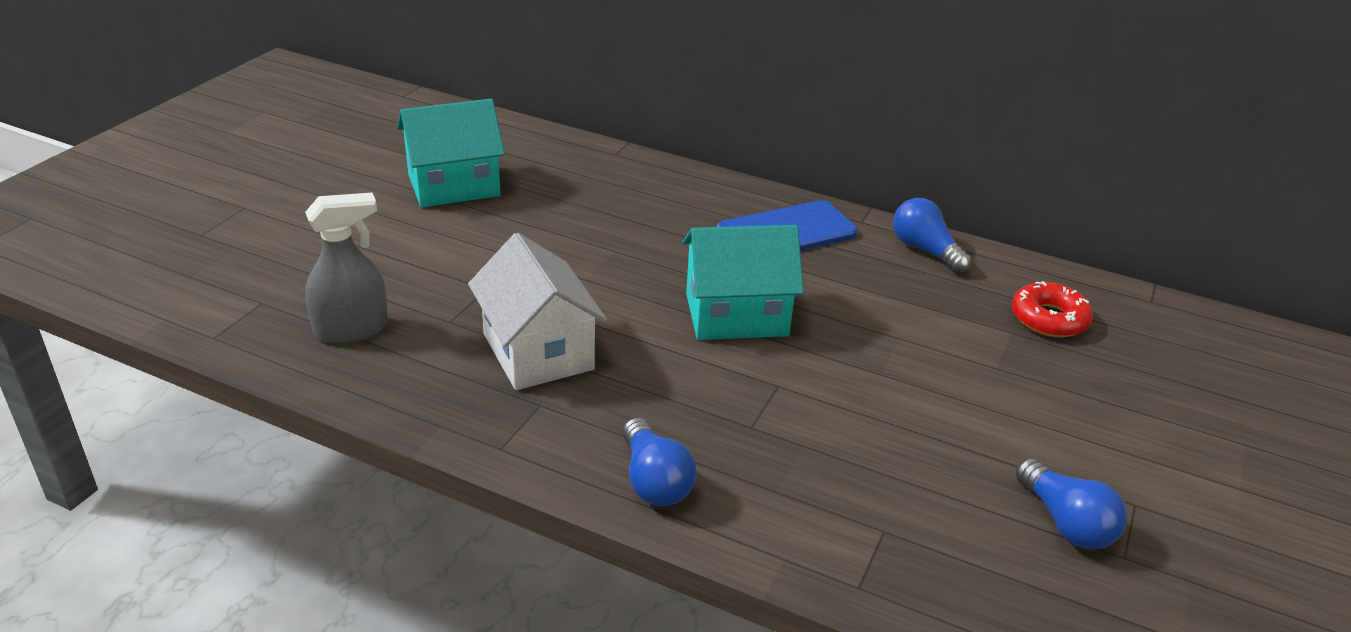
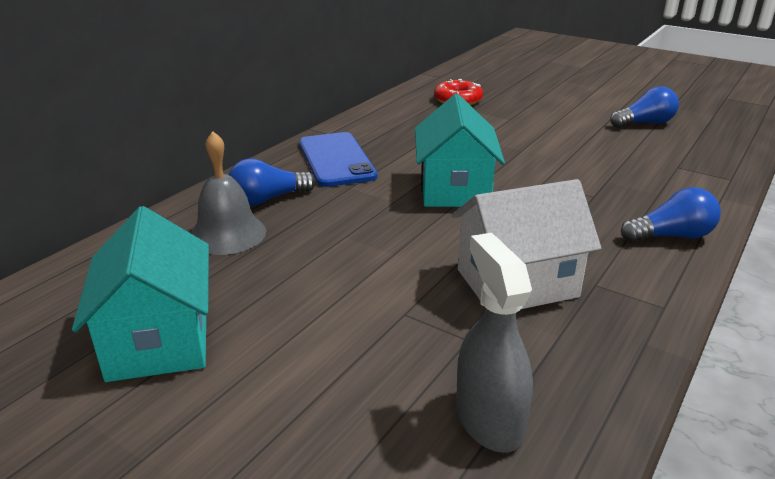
camera: 80 degrees left, 5 degrees down
(606, 190) = (227, 234): none -> grey bell
(925, 250) = (374, 119): blue light bulb -> blue light bulb (268, 199)

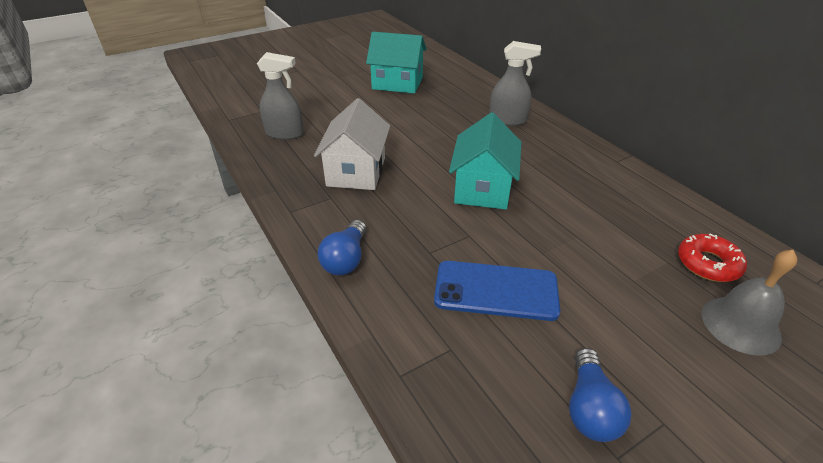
camera: 115 degrees right, 10 degrees up
(227, 234) = (473, 104): grey bell -> grey bell (740, 325)
(268, 199) = (508, 120): blue light bulb -> grey spray bottle
(336, 160) = (559, 153): blue phone -> blue phone (496, 290)
(454, 189) = (482, 188): turquoise house -> turquoise house turned 75 degrees clockwise

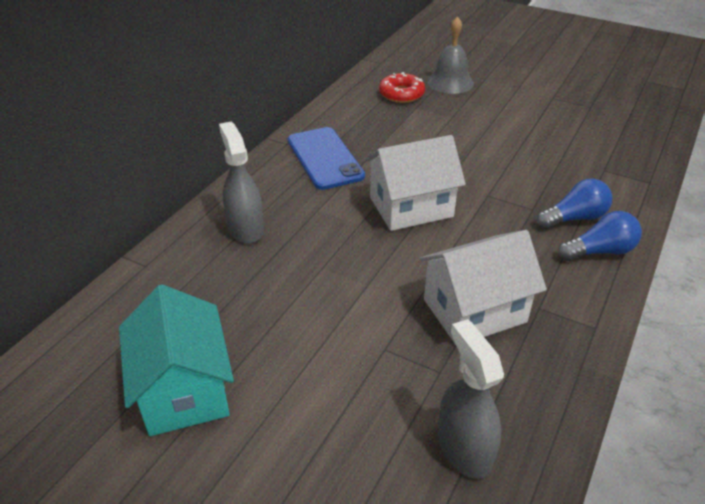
camera: 120 degrees left, 0 degrees up
(482, 188) = (411, 207): turquoise house -> white house
(496, 290) = (532, 166): blue phone -> blue phone (325, 158)
(590, 408) = (574, 117): blue light bulb -> blue light bulb (574, 218)

